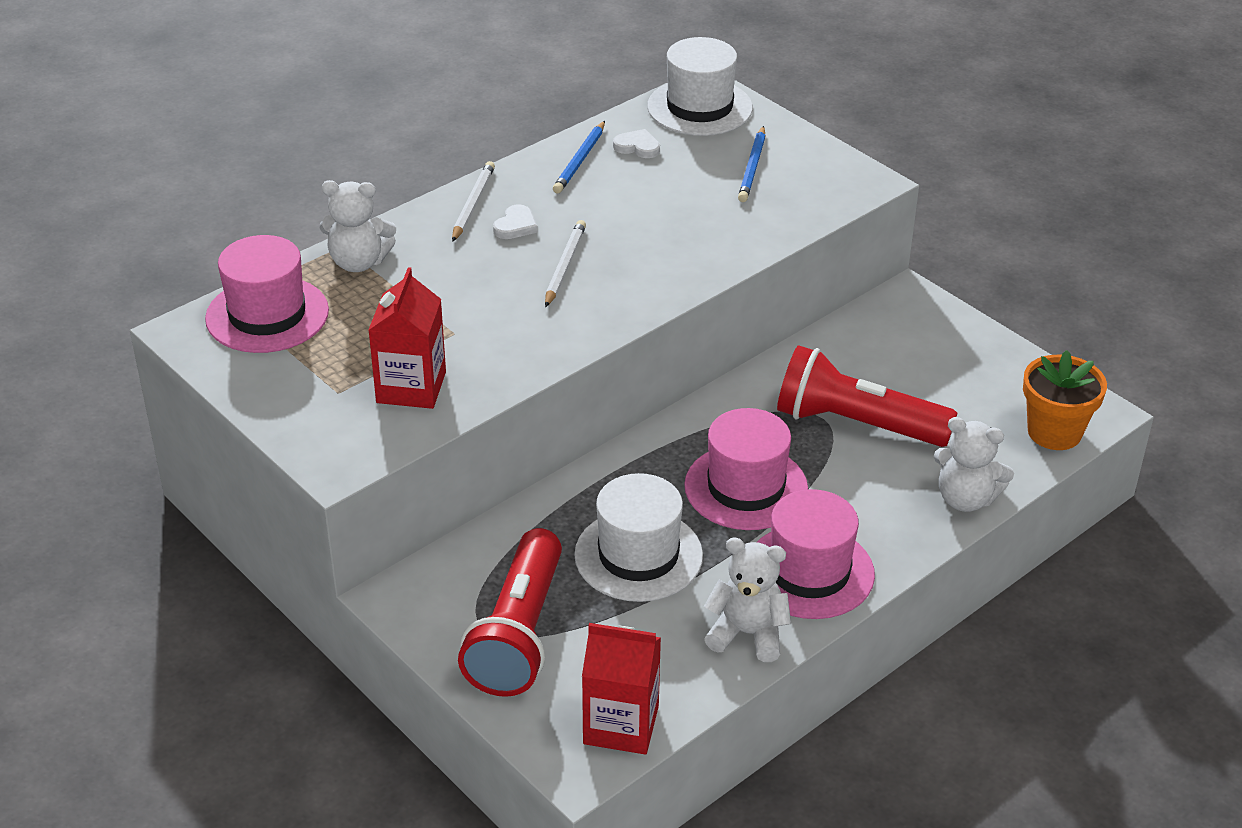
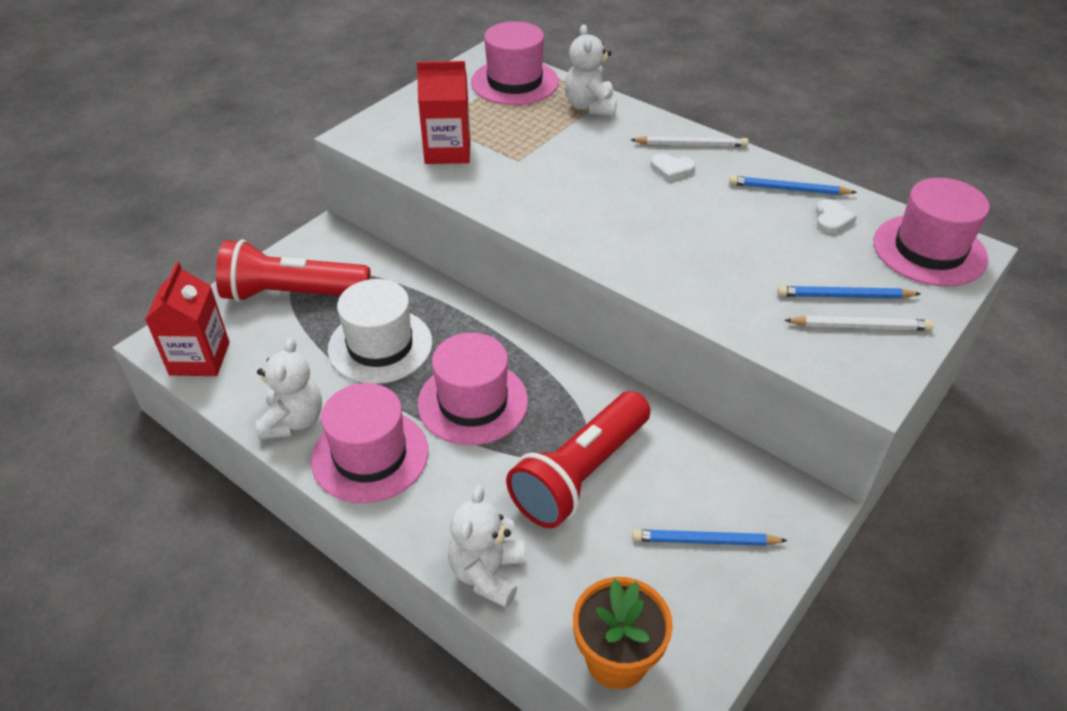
camera: 80 degrees right, 5 degrees up
(564, 266) = (626, 201): white pencil -> white pencil (860, 326)
(699, 107) = (929, 250): white hat -> pink hat
(856, 424) = (580, 474): red flashlight -> red flashlight turned 150 degrees counterclockwise
(940, 361) = (705, 541): none -> blue pencil

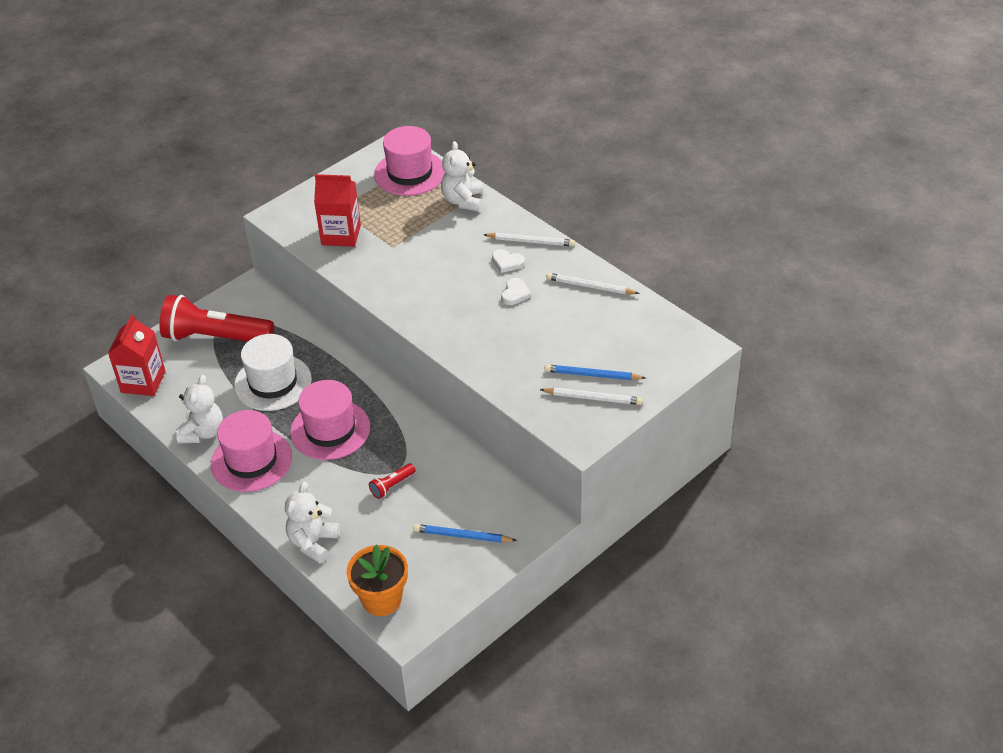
camera: 10 degrees right, 0 degrees up
(580, 474) = (392, 486): red flashlight -> red flashlight, size x0.41
(788, 189) = (590, 286): blue pencil -> white pencil
(832, 219) = (612, 314): white heart -> white heart (515, 294)
(929, 250) = (673, 344): pink hat -> none

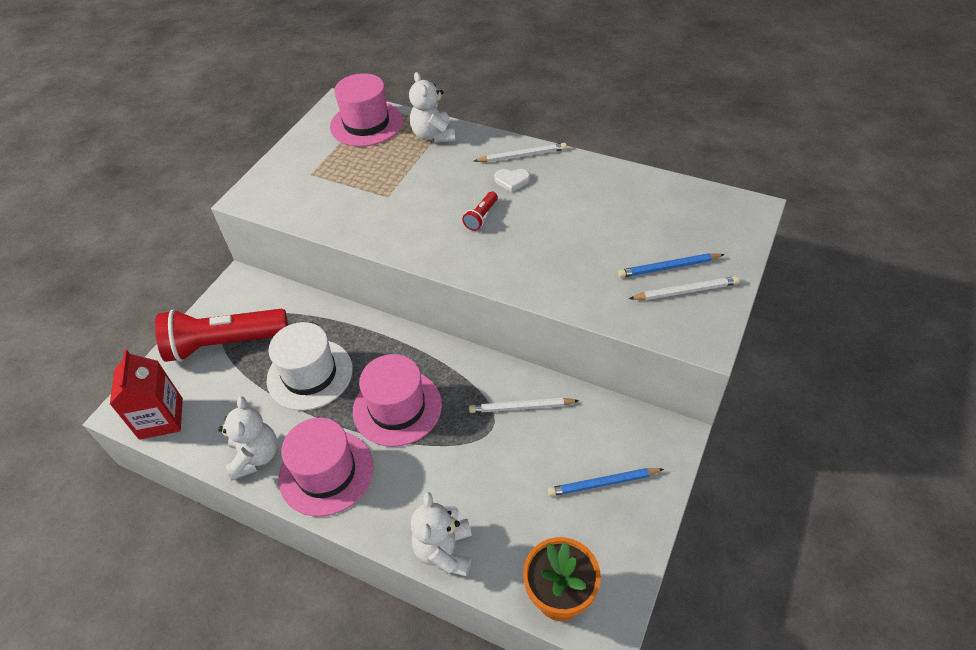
camera: 20 degrees left, 5 degrees up
(341, 235) = (327, 199): red carton -> none
(392, 486) = (496, 450): red flashlight -> red flashlight (481, 217)
(515, 294) = (538, 208): white heart -> none
(590, 286) = (606, 182): white pencil -> white pencil (521, 407)

